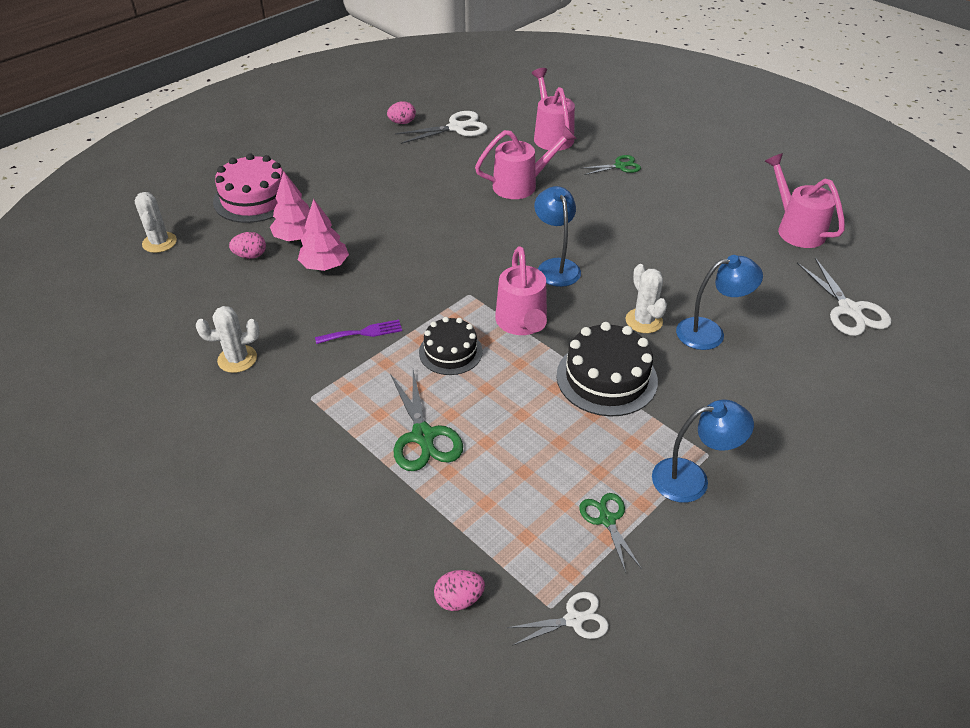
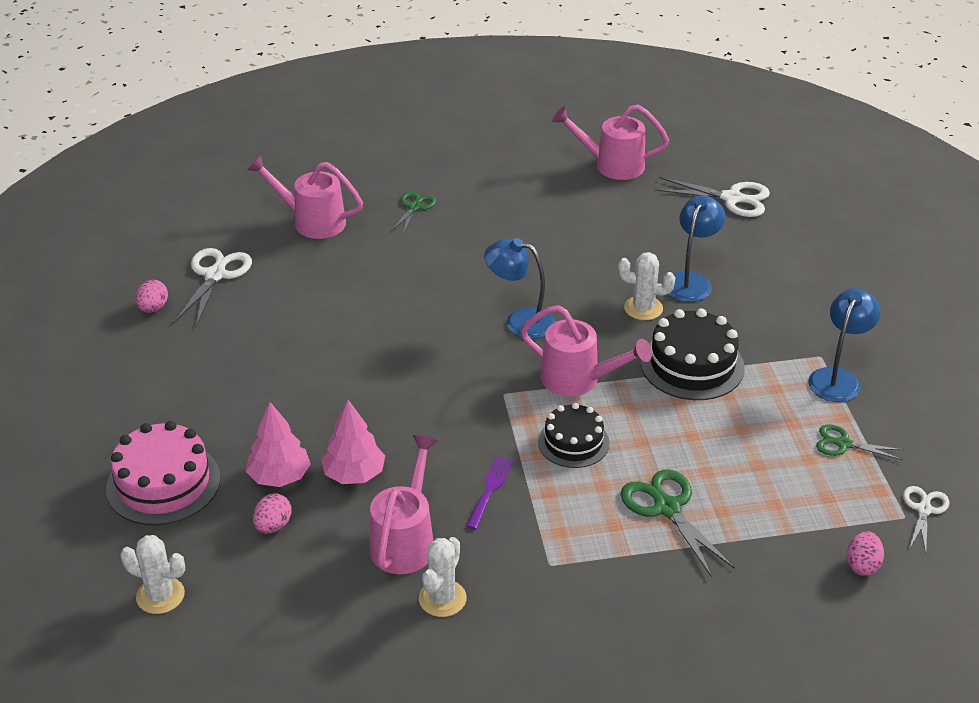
camera: 55 degrees left, 5 degrees down
(423, 436) = (667, 508): green scissors -> green scissors turned 135 degrees counterclockwise
(521, 185) = (372, 281): pink watering can -> pink watering can (405, 540)

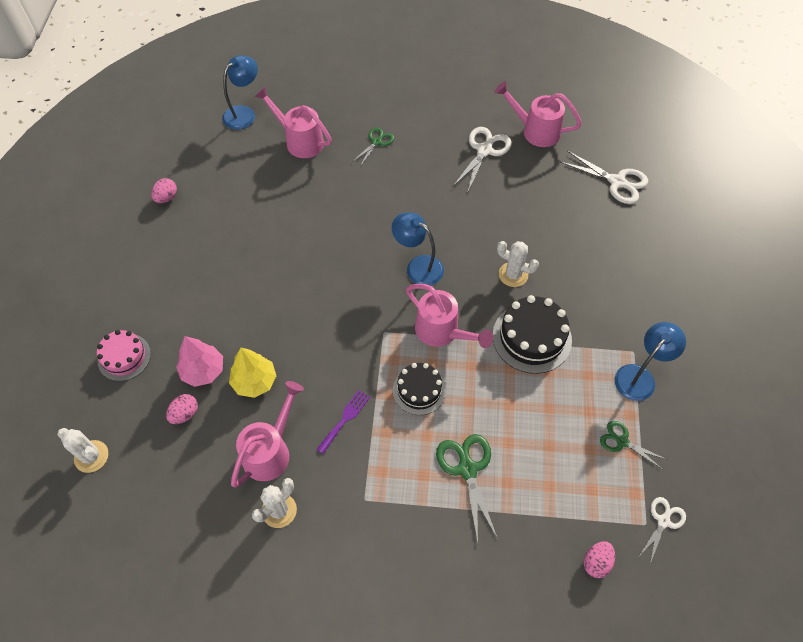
camera: 15 degrees right, 20 degrees up
(163, 483) = (124, 357): pink cake -> pink cake, size x0.65
(215, 275) = (217, 176): white scissors -> white scissors (484, 150)
(354, 474) = (254, 381): pink tree -> yellow tree
(691, 281) = (558, 256): blue lamp -> blue lamp (244, 113)

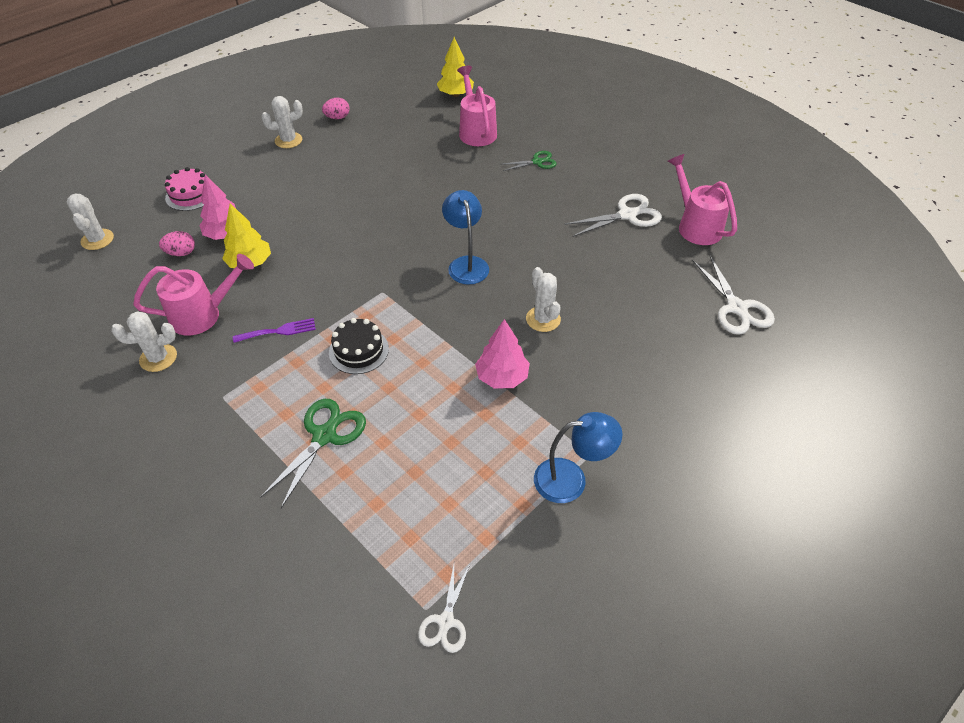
camera: 40 degrees right, 10 degrees down
(149, 247) = (288, 140): none -> white cactus
(244, 113) = (455, 94): blue lamp -> yellow tree
(442, 332) = (429, 322): pink watering can -> none
(532, 337) = (502, 377): black cake -> pink tree
(596, 562) = (341, 601): pink egg -> none
(622, 441) = (487, 520): green scissors -> none
(663, 521) = (446, 621): white scissors -> white scissors turned 120 degrees clockwise

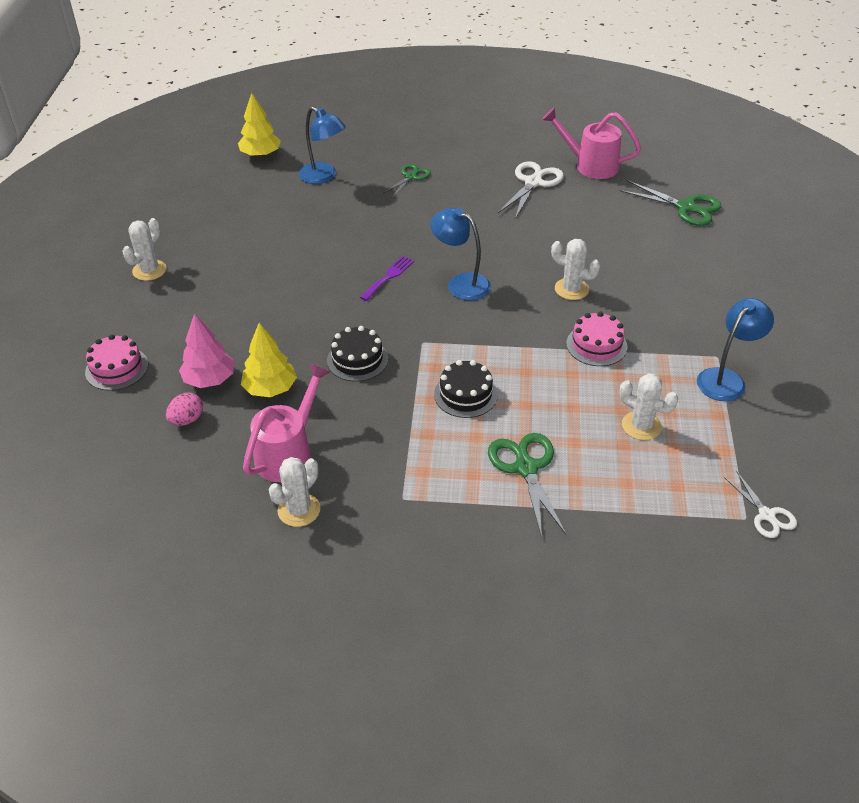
camera: 40 degrees left, 5 degrees down
(97, 239) = (73, 461): white cactus -> white cactus (641, 426)
(279, 331) = (378, 422): purple fork -> purple fork (388, 277)
(325, 277) = (357, 359): none -> black cake
(337, 117) = (171, 227): pink egg -> none
(476, 131) = (323, 177): pink watering can -> blue lamp
(502, 377) = (596, 345): pink tree -> pink cake
(736, 308) = (686, 207): white scissors -> green scissors

